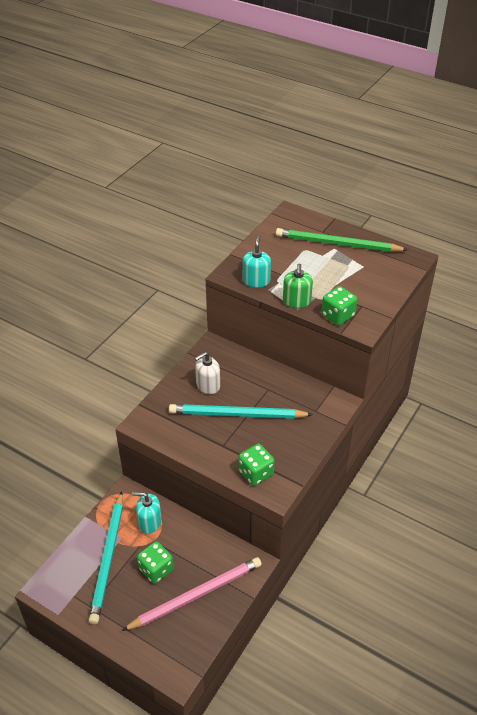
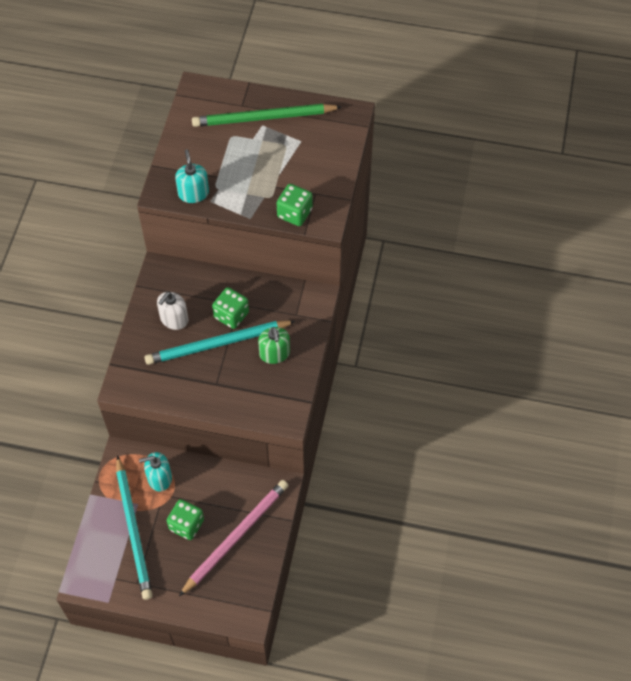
camera: 20 degrees left, 15 degrees up
(256, 473) = (260, 403): green dice -> green dice (231, 315)
(296, 301) = (246, 207): green soap dispenser -> green soap dispenser (274, 353)

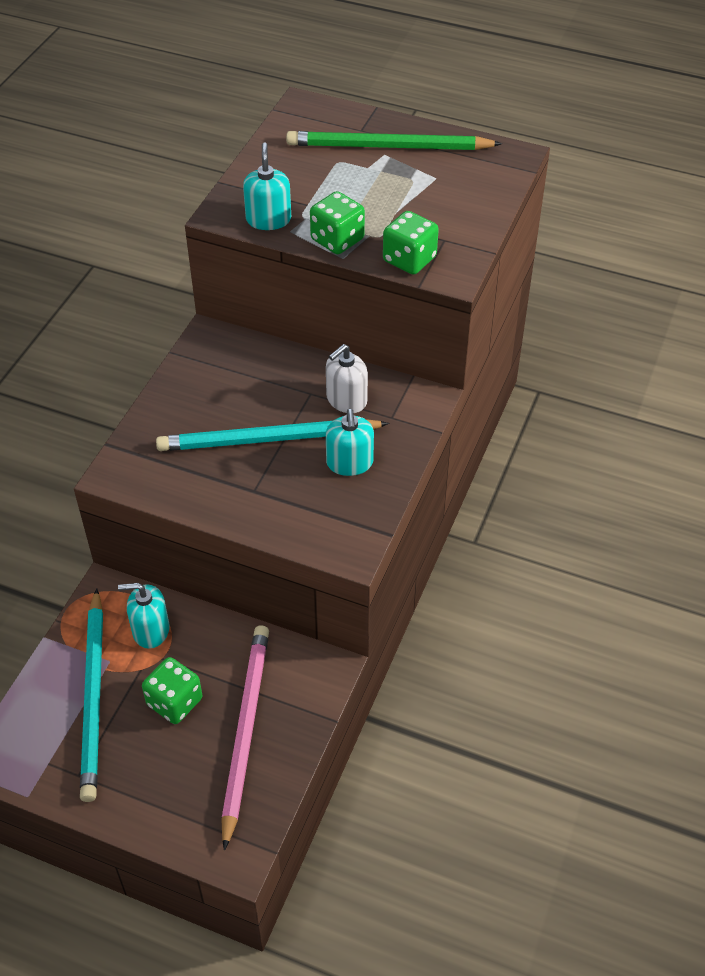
camera: 10 degrees right, 10 degrees down
(174, 319) = (213, 399): white soap dispenser -> white soap dispenser (346, 400)
(231, 315) = (297, 406): green dice -> green dice (337, 240)
(235, 537) = (245, 731): pink pencil -> pink pencil turned 45 degrees counterclockwise
(274, 353) = (349, 463): green soap dispenser -> turquoise soap dispenser

